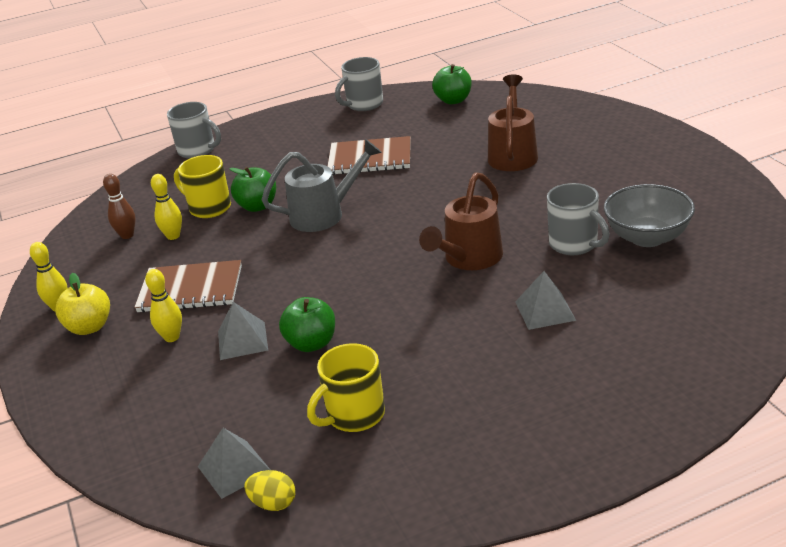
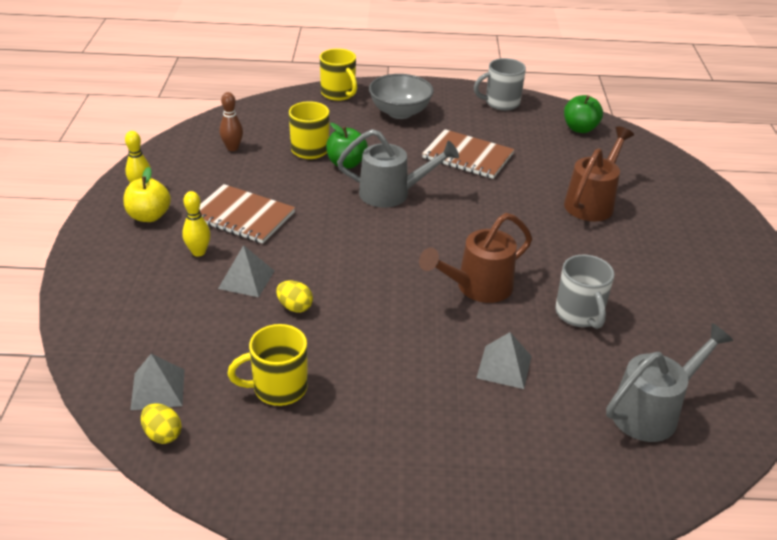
camera: 20 degrees right, 5 degrees up
(173, 236) = (264, 163): yellow bowling pin -> none
(198, 150) = (338, 94): grey mug -> yellow mug
(311, 343) = (295, 307): green apple -> yellow egg
(647, 237) = (651, 337): grey bowl -> grey bowl (400, 112)
(694, 291) = (652, 411): none -> grey watering can

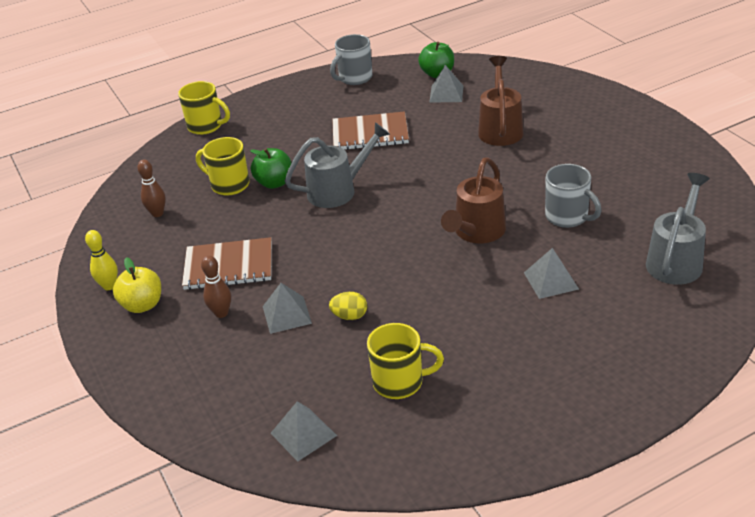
camera: 25 degrees left, 0 degrees up
(162, 434) = (344, 464): yellow egg -> none
(198, 252) = (221, 313): yellow bowling pin -> brown bowling pin
(278, 388) = (400, 382): yellow mug -> yellow mug turned 135 degrees counterclockwise
(400, 112) = (277, 120): grey bowl -> none
(571, 149) = (446, 93): none -> grey pyramid

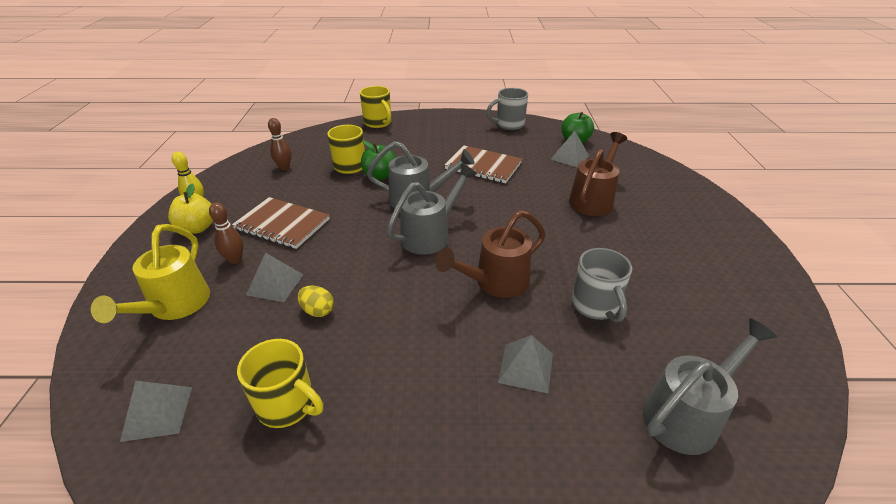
camera: 25 degrees right, 0 degrees up
(214, 370) = (174, 306): none -> yellow watering can
(384, 217) = (430, 235): none -> grey watering can

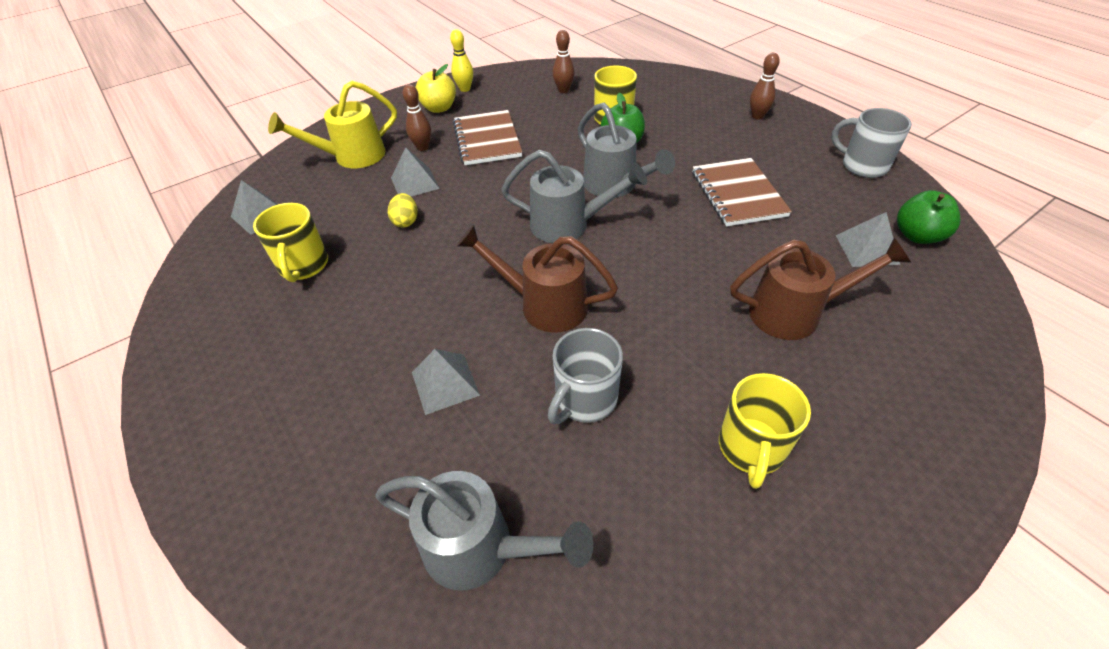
camera: 55 degrees right, 10 degrees up
(378, 123) = (713, 87): yellow mug -> yellow mug (751, 448)
(426, 126) = (757, 116): none -> brown bowling pin

